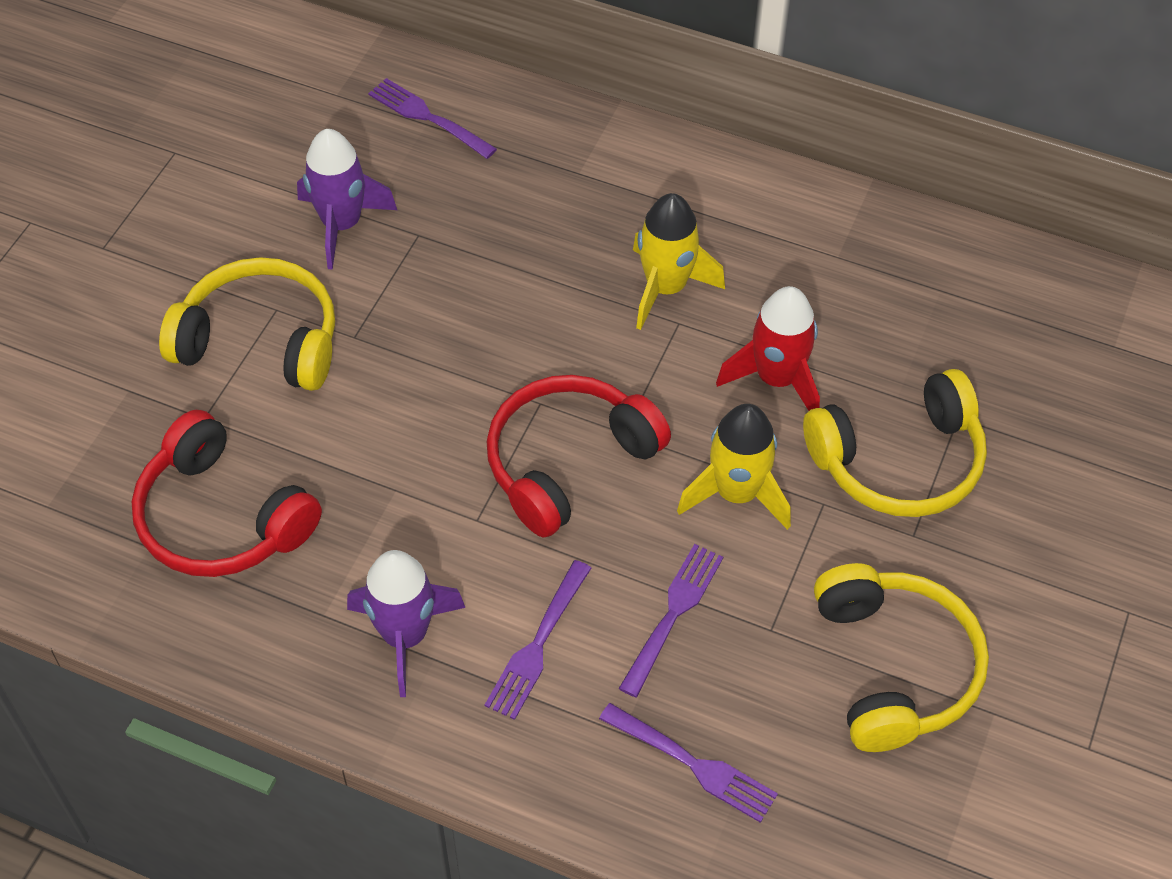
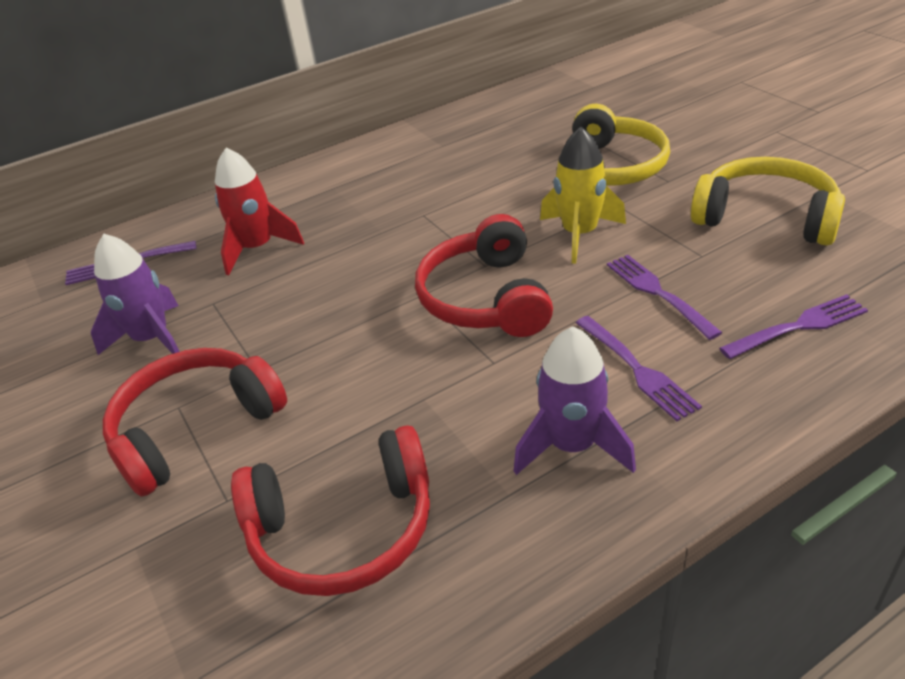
camera: 50 degrees left, 15 degrees down
(261, 340) = (195, 428): yellow headphones -> red headphones
(666, 288) = (391, 211): yellow rocket -> none
(776, 379) = (506, 192): red rocket -> red rocket (257, 248)

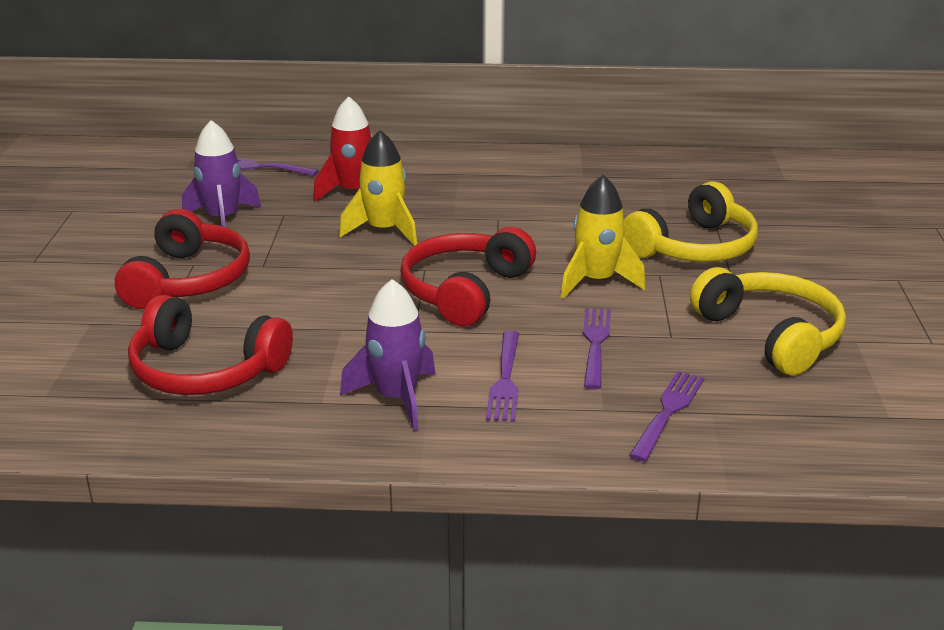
camera: 30 degrees right, 10 degrees down
(195, 428) = (189, 280): red headphones -> red headphones turned 105 degrees clockwise
(335, 273) = (384, 231): none -> yellow rocket
(797, 327) = (668, 413): purple fork -> purple fork turned 75 degrees counterclockwise

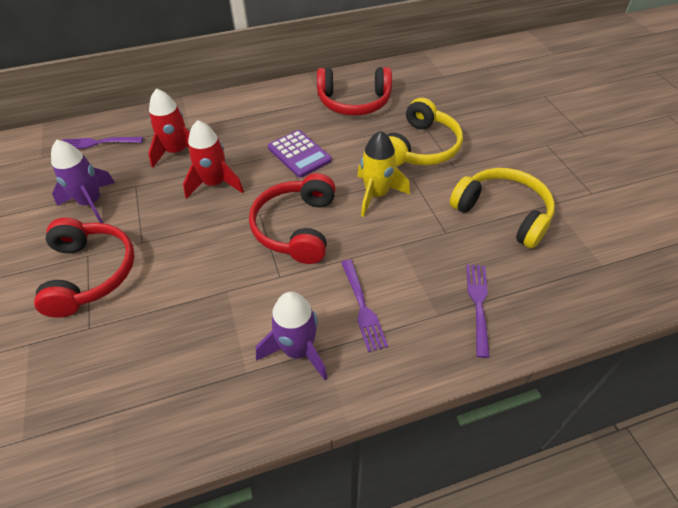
camera: 20 degrees left, 20 degrees up
(205, 370) = (143, 368): red headphones -> red headphones (354, 102)
(384, 231) = (215, 184): yellow rocket -> red rocket
(514, 223) = (299, 154): none -> purple calculator
(595, 344) = (404, 254): purple fork -> none

